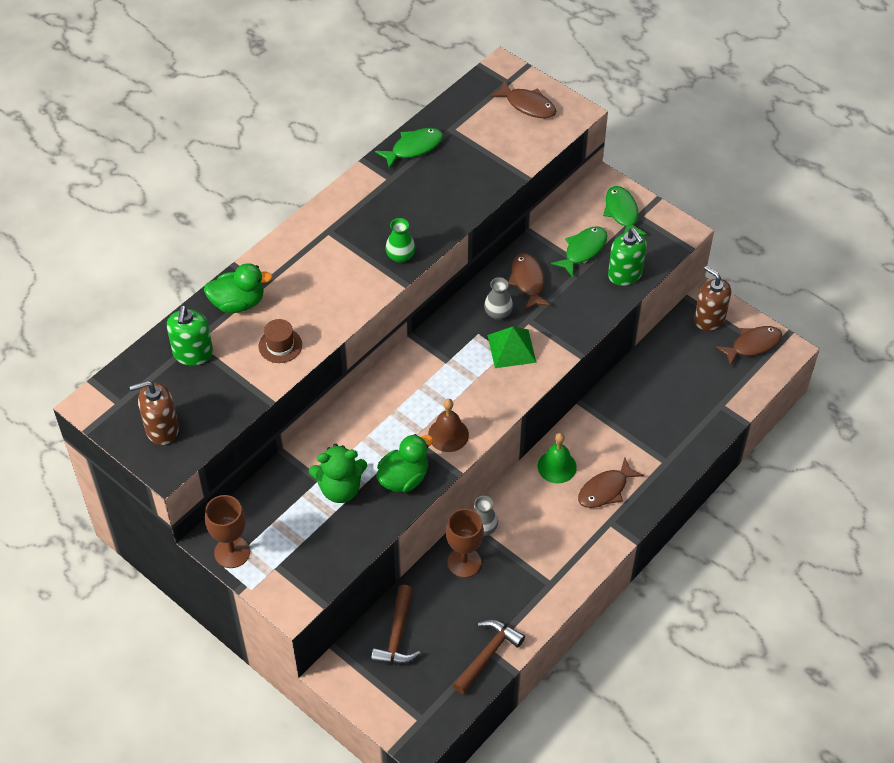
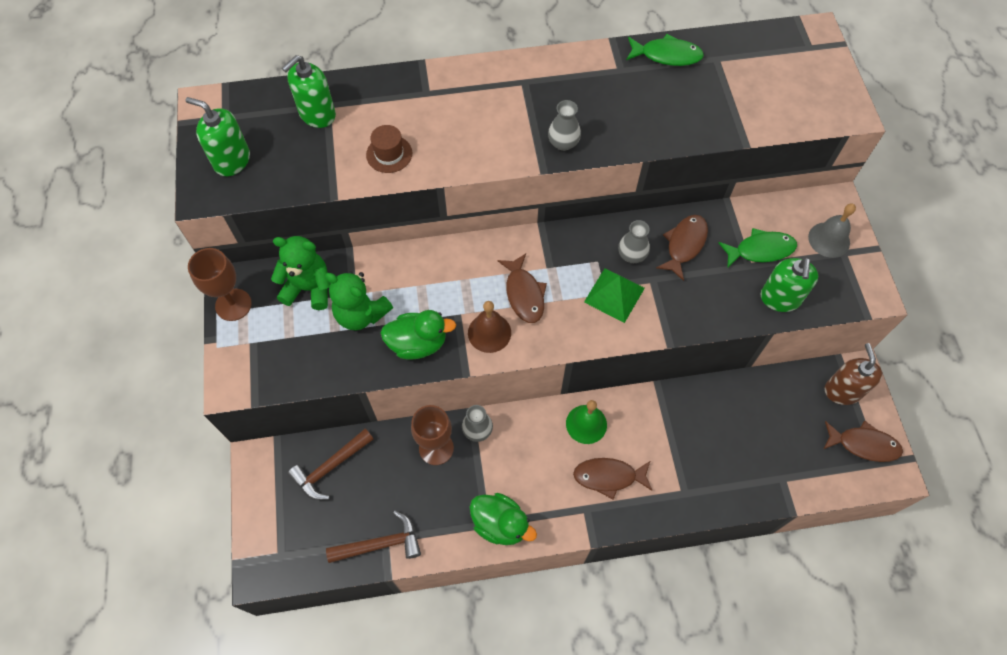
camera: 40 degrees right, 10 degrees up
(162, 429) = (232, 160): brown soap dispenser -> green soap dispenser
(238, 303) = (393, 95): green duck -> green duck (500, 524)
(280, 499) = (309, 288): none -> green teddy bear
(400, 256) = (563, 143): green vase -> grey vase
(527, 105) = (809, 79): brown fish -> brown fish (524, 294)
(622, 213) = (829, 239): green fish -> grey bell

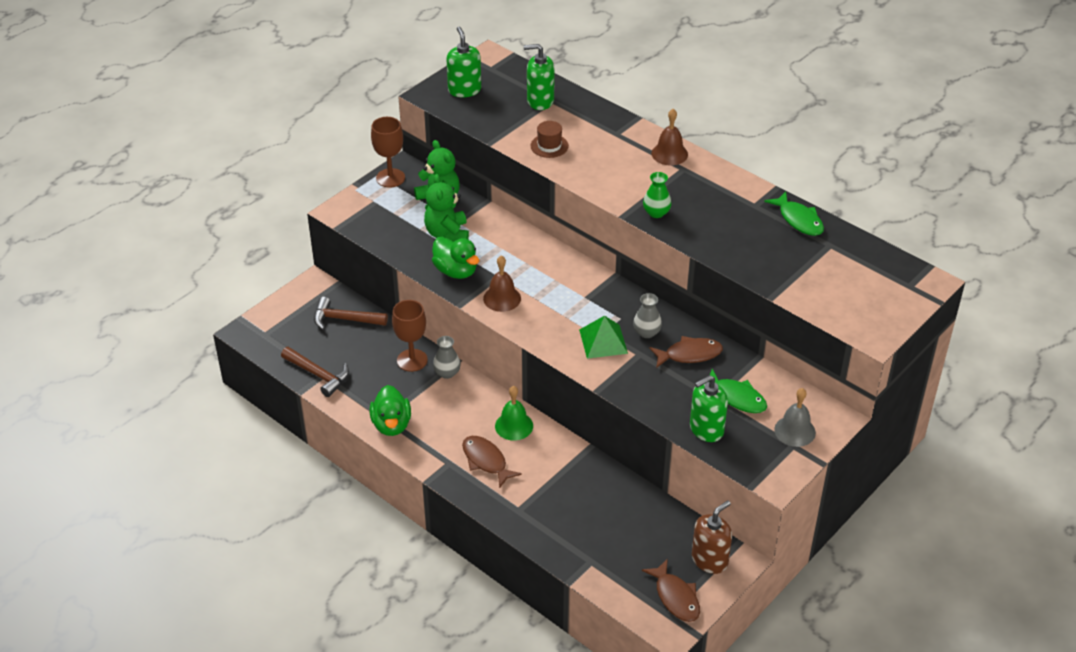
camera: 50 degrees right, 20 degrees down
(494, 76) = (669, 154): none -> brown bell
(524, 294) = (550, 297): brown fish -> none
(563, 143) = (656, 213): grey vase -> green vase

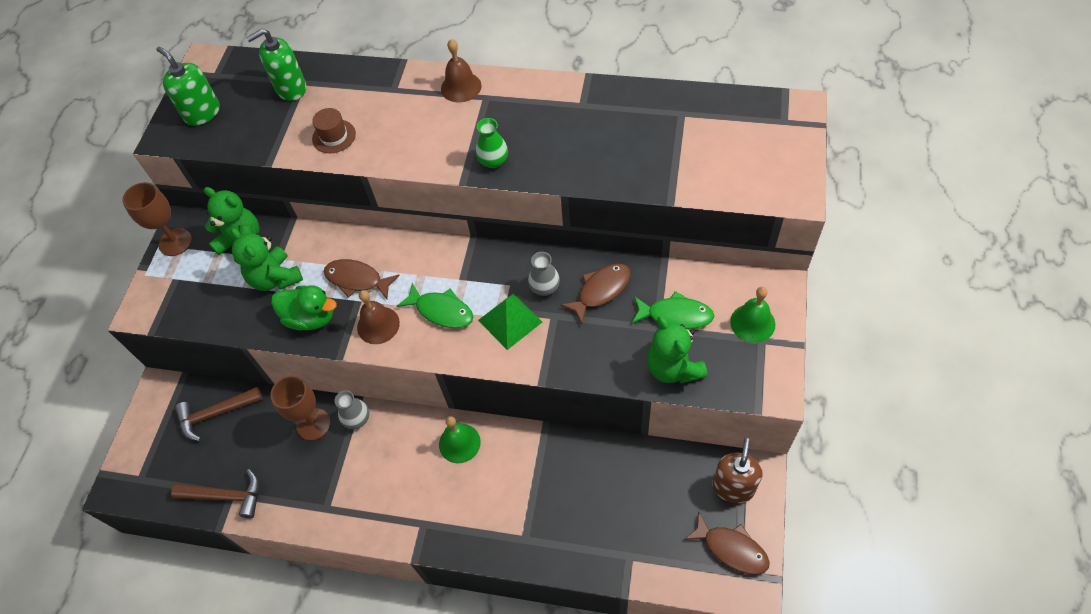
camera: 25 degrees left, 15 degrees up
(391, 425) = (338, 513): green duck -> none
(486, 461) = (458, 500): brown fish -> brown fish (357, 280)
(706, 429) = (673, 368): green soap dispenser -> green teddy bear
(795, 431) = (752, 323): grey bell -> green bell
(798, 220) = (633, 100): green fish -> green fish (441, 311)

